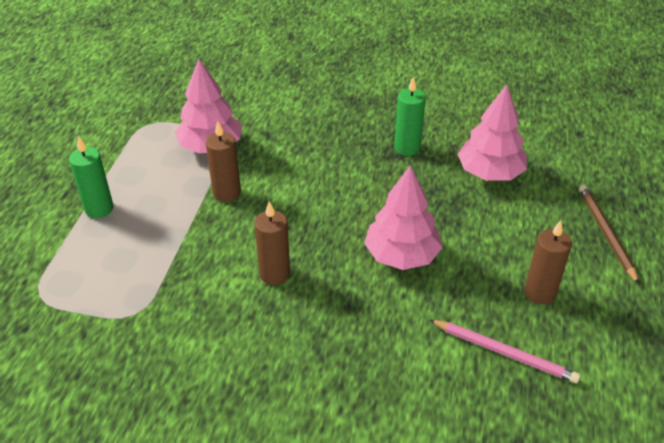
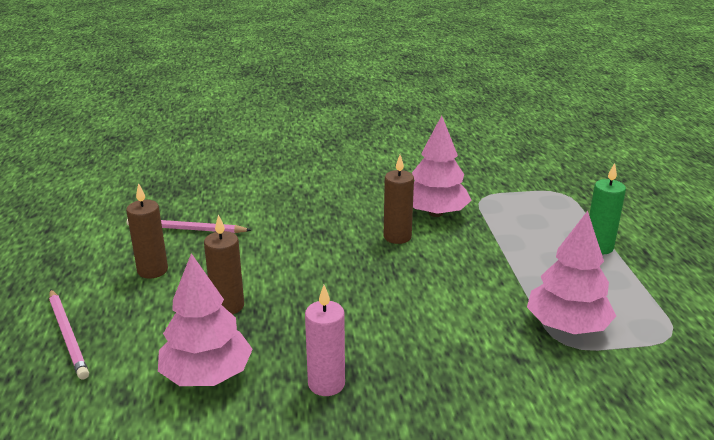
camera: 160 degrees right, 15 degrees down
(227, 193) = (498, 284): brown candle -> brown candle (228, 306)
(402, 255) = (290, 271): pink tree -> pink tree (435, 213)
(407, 148) = (326, 384): green candle -> pink candle
(606, 233) = (68, 335): brown pencil -> pink pencil

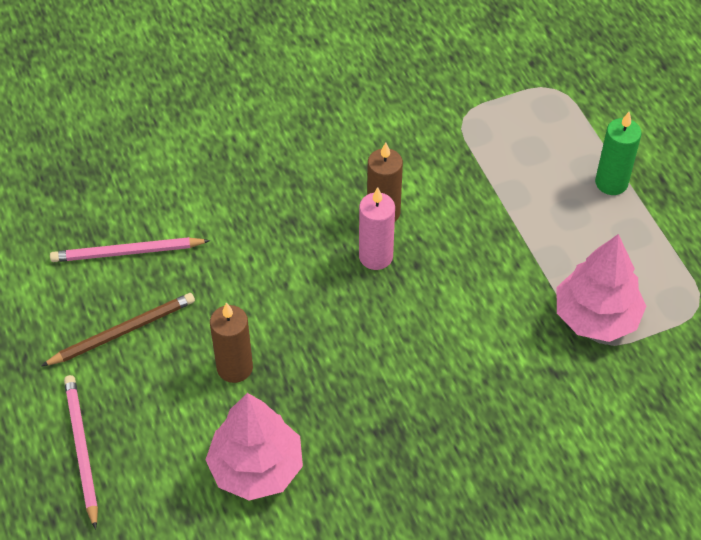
camera: 15 degrees left, 25 degrees up
(68, 335) = (81, 449): pink pencil -> pink pencil turned 150 degrees counterclockwise
(152, 270) = (122, 331): brown candle -> brown pencil
(326, 384) = (379, 450): pink candle -> pink candle (375, 256)
(435, 213) = (416, 160): pink tree -> none

